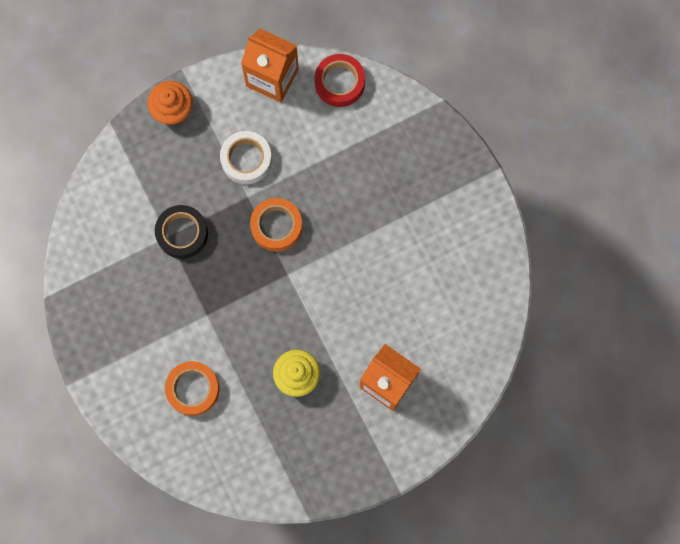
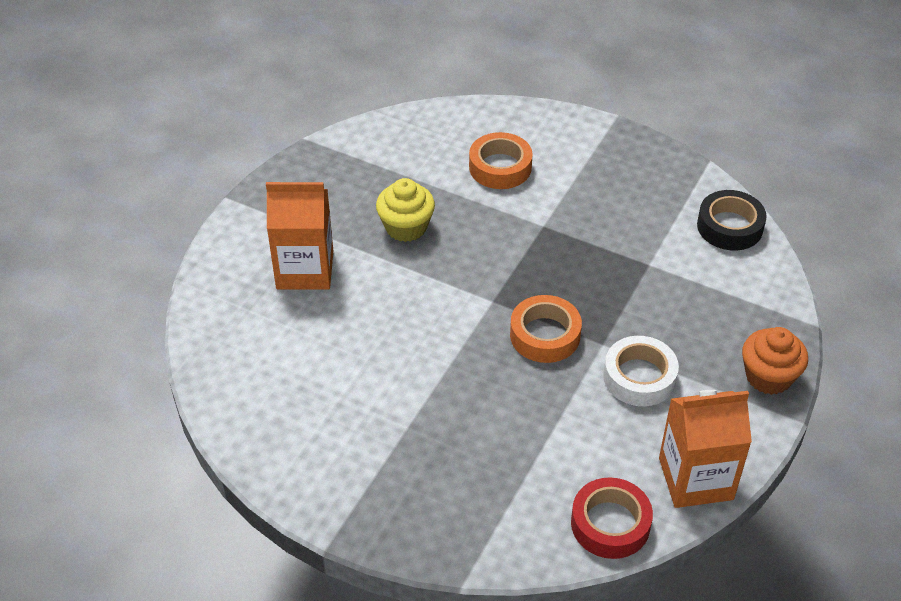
camera: 145 degrees right, 30 degrees down
(182, 233) = (637, 274): black tape -> black tape (729, 226)

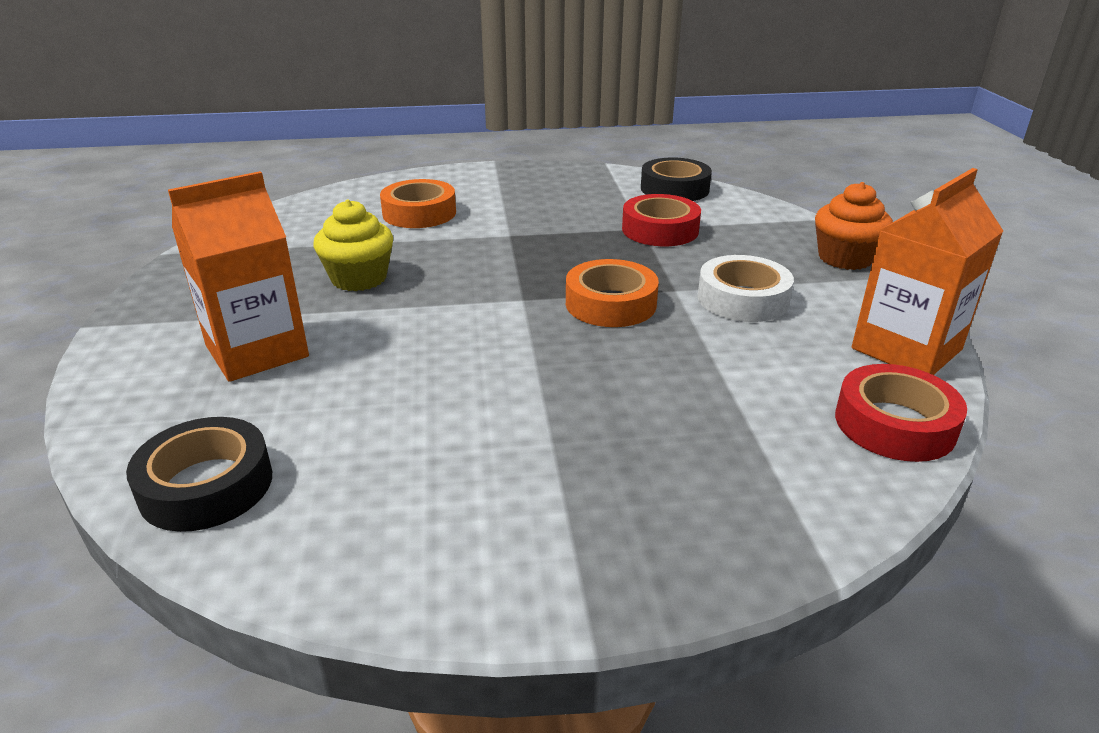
camera: 35 degrees left, 15 degrees down
(227, 361) = (206, 485): none -> black tape
(661, 274) = (660, 230): none -> red tape

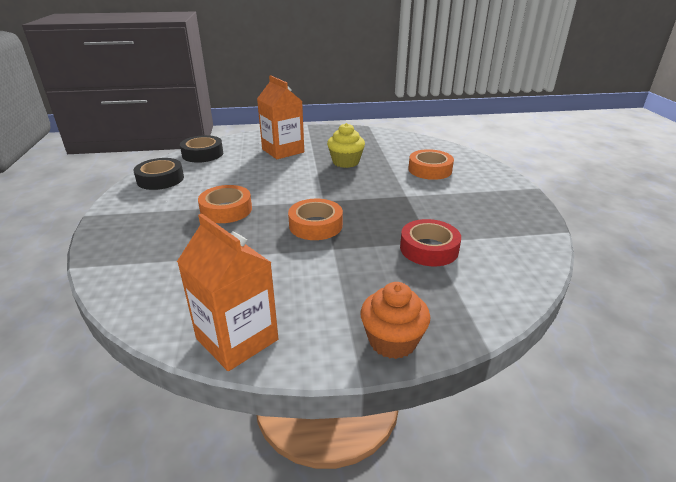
camera: 90 degrees right, 0 degrees up
(559, 399) = (226, 210): none -> orange tape
(674, 189) = (521, 262): black tape -> black tape (160, 179)
(742, 299) = (318, 273): white tape -> none
(894, 424) = (159, 310): red tape -> none

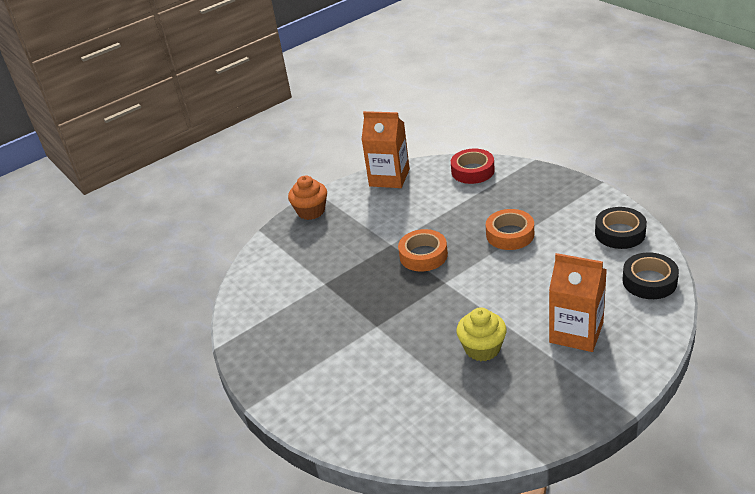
camera: 155 degrees right, 5 degrees up
(429, 249) = (322, 276): red tape -> red tape (472, 171)
(430, 170) = (378, 383): orange tape -> none

